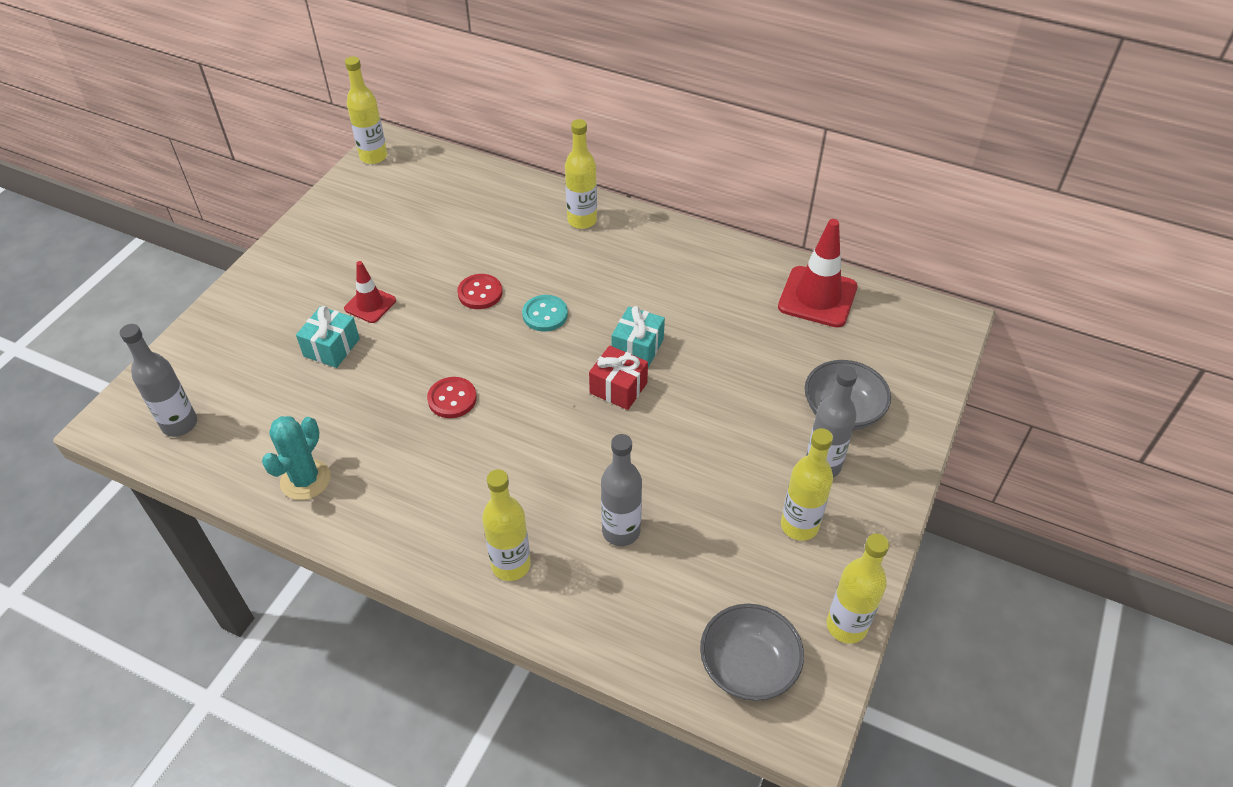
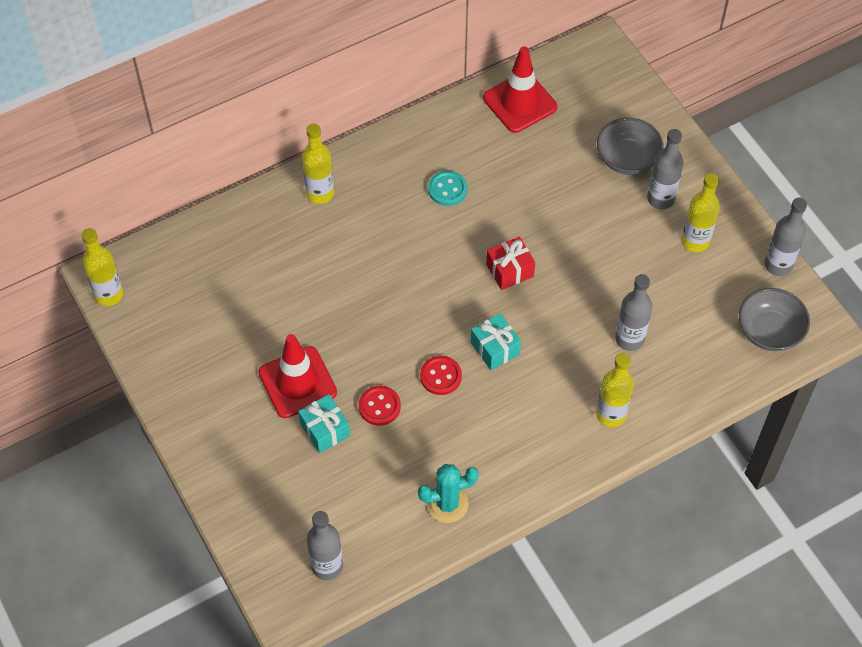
camera: 55 degrees left, 10 degrees up
(305, 480) = (447, 504): turquoise cactus -> turquoise cactus turned 75 degrees counterclockwise
(370, 304) = (297, 382): red traffic cone -> red traffic cone, size x1.73
(480, 293) = (345, 303): red button -> red button (379, 406)
(545, 314) = (403, 274): turquoise button -> turquoise button (447, 189)
(637, 348) = (481, 237): turquoise gift -> turquoise gift (495, 348)
(846, 626) = (778, 265): yellow bottle -> grey bottle

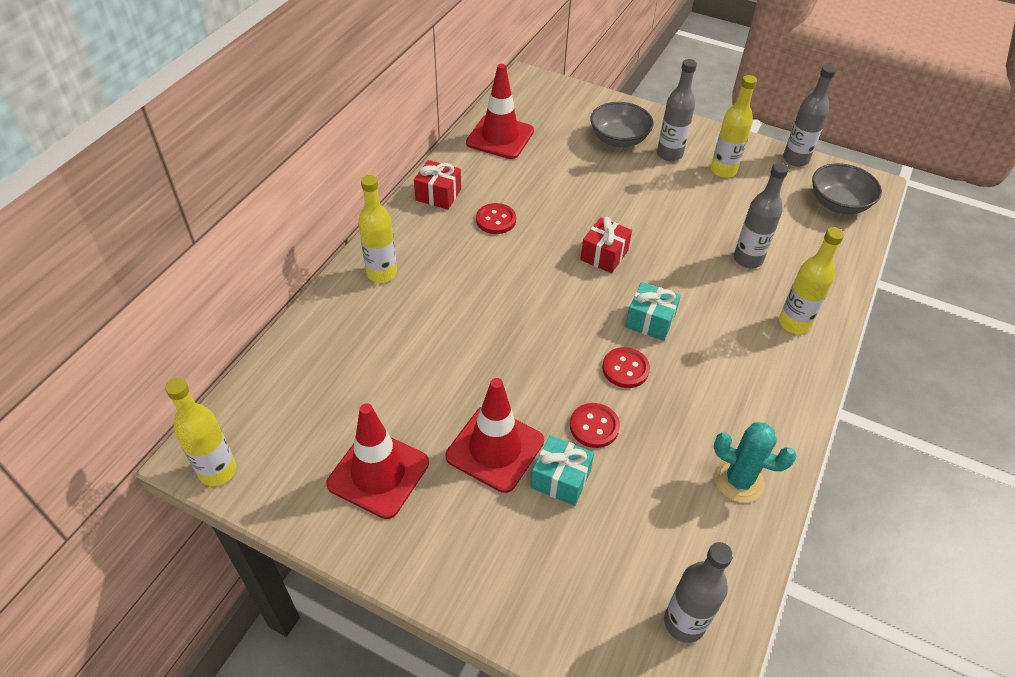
camera: 35 degrees left, 10 degrees down
(208, 355) = (378, 473): none -> red traffic cone
(419, 139) = (438, 195): none -> red gift
(447, 189) = (496, 220): turquoise button -> red button
(447, 504) = (738, 481): turquoise cactus -> turquoise cactus turned 75 degrees clockwise

